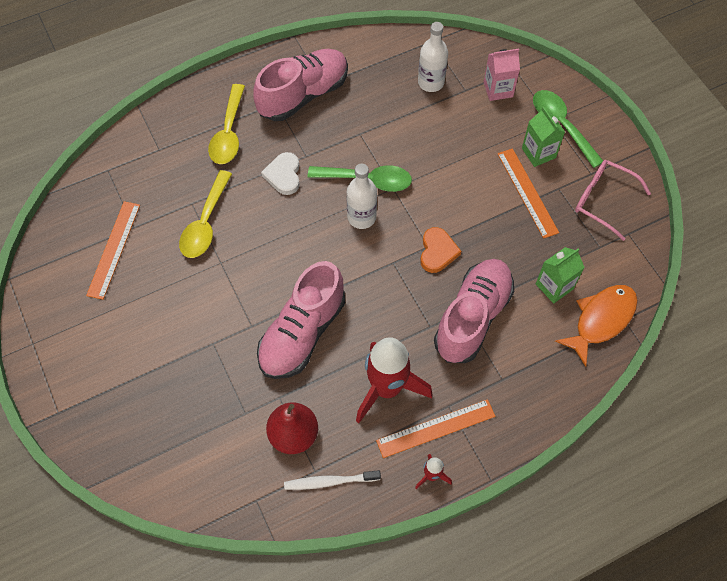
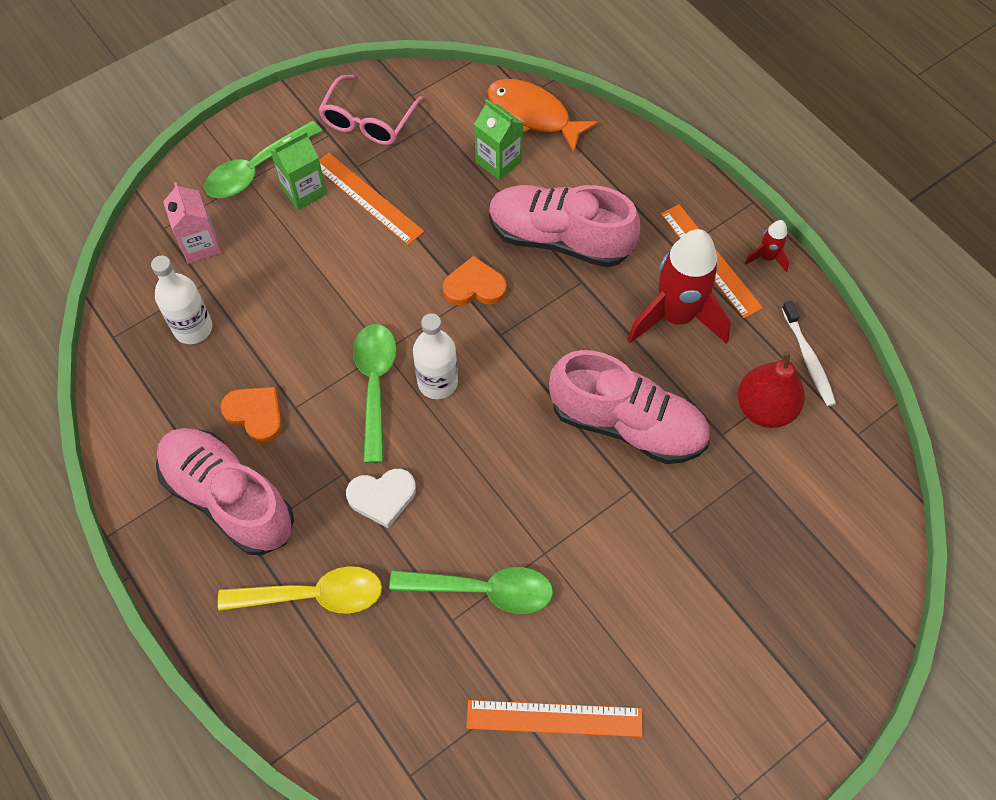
camera: 100 degrees left, 0 degrees up
(205, 223) = (483, 590): yellow spoon -> green spoon
(359, 112) = (255, 414): none -> orange heart
(527, 192) = (367, 198): orange ruler -> orange ruler turned 75 degrees clockwise

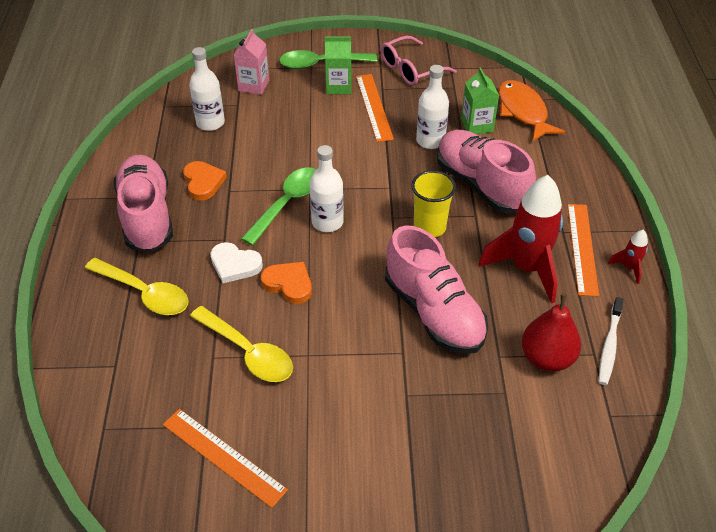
camera: 35 degrees right, 15 degrees down
(465, 210) = (430, 141): none -> white bottle
(474, 286) = (399, 183): orange heart -> orange heart (289, 284)
(483, 590) = (248, 352): green spoon -> yellow spoon
(547, 324) = (429, 227): none -> yellow cup

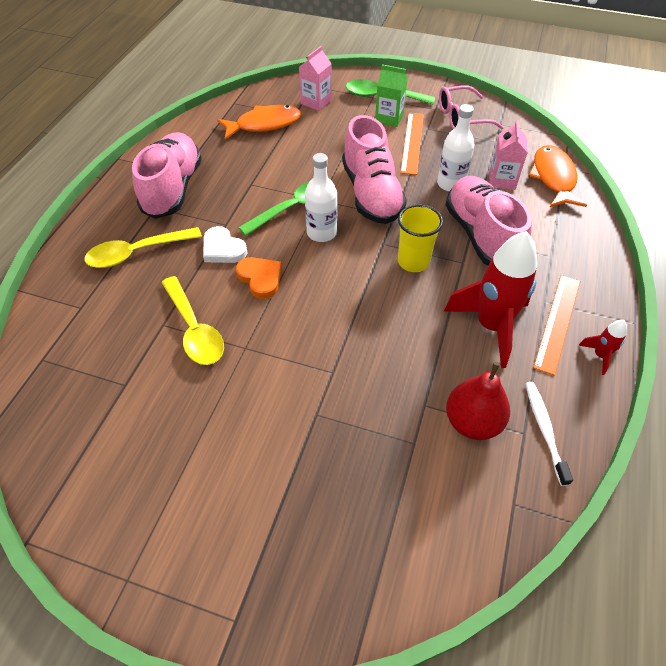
camera: 20 degrees right, 5 degrees up
(145, 293) = (137, 253): yellow spoon -> yellow spoon turned 105 degrees clockwise
(203, 182) = (233, 172): orange heart -> none
(210, 123) = (264, 124): white bottle -> orange fish
(223, 457) = (124, 418): orange ruler -> none
(434, 312) = (380, 342): pink shoe -> pink shoe (371, 194)
(477, 125) = (502, 180): green carton -> pink carton
(609, 346) = (544, 430): white toothbrush -> white toothbrush turned 135 degrees clockwise

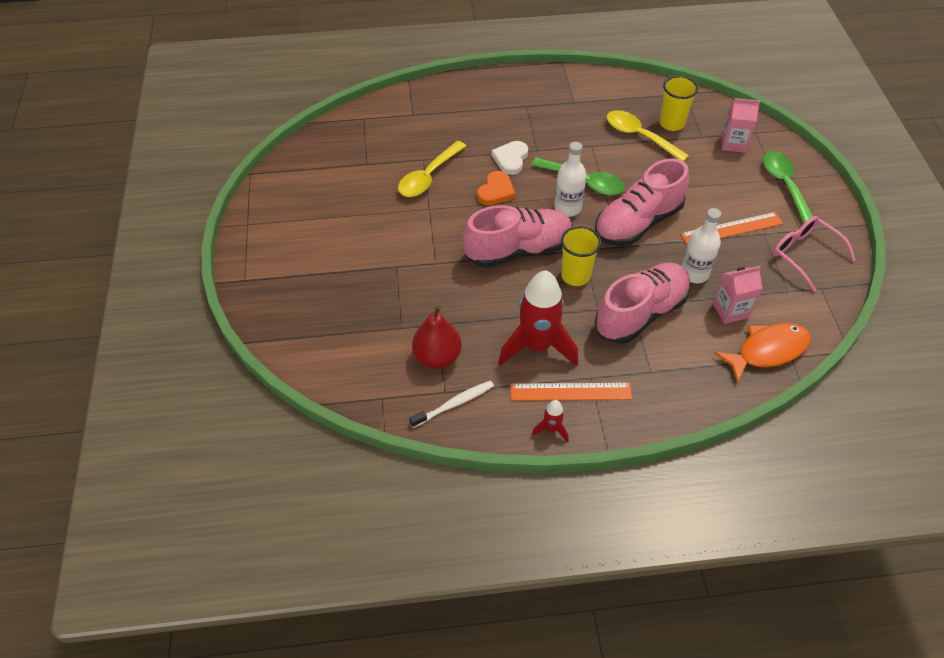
camera: 65 degrees right, 0 degrees up
(137, 253) = (476, 117): yellow spoon -> yellow spoon (639, 136)
(173, 189) = (552, 105): pink shoe -> pink shoe (518, 250)
(264, 124) = (671, 123): orange fish -> yellow cup
(389, 118) = (754, 201): green carton -> none

